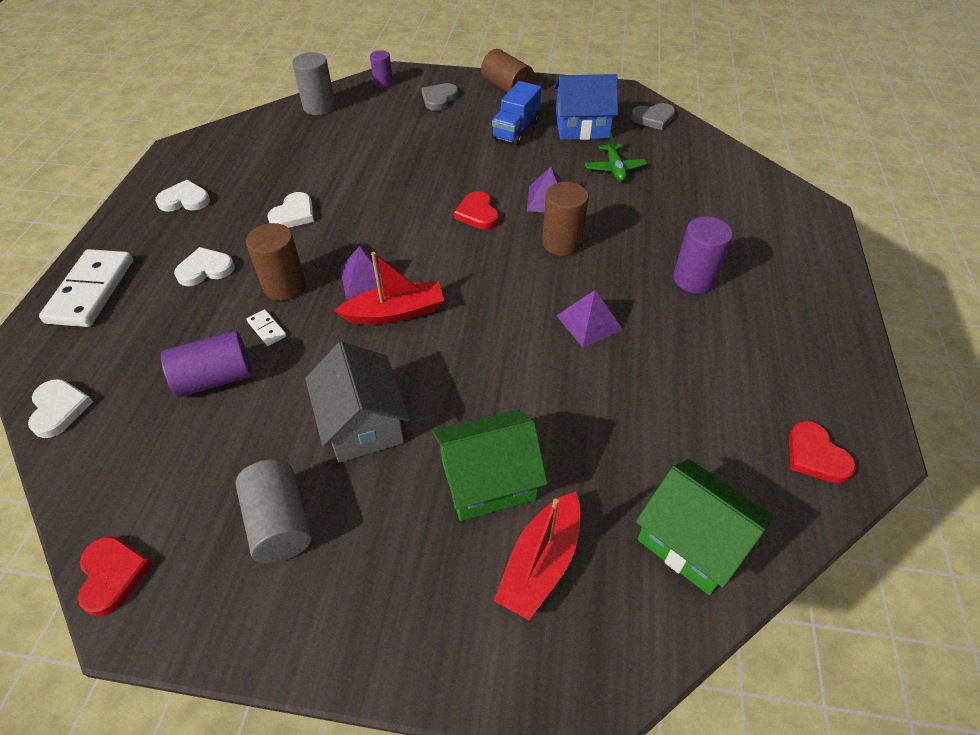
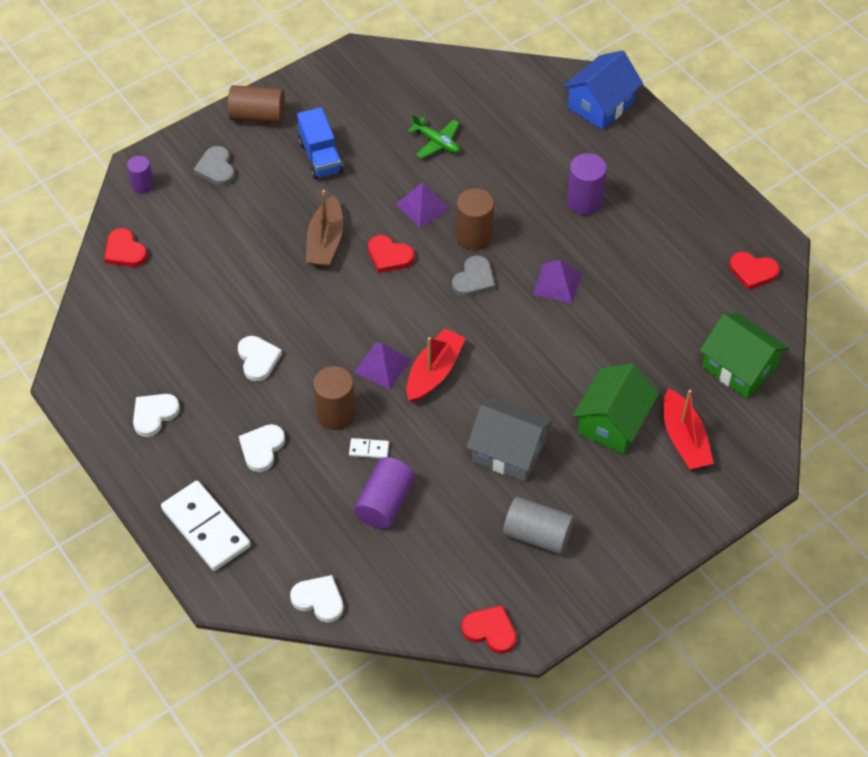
camera: 45 degrees left, 5 degrees up
(319, 107) = (125, 251): grey cylinder -> red heart
(446, 177) = (325, 241): none -> brown boat
(582, 127) = (367, 117): blue house -> blue house (600, 105)
(653, 118) = (410, 69): grey heart -> grey heart (474, 279)
(692, 541) = (739, 368): green house -> green house turned 45 degrees clockwise

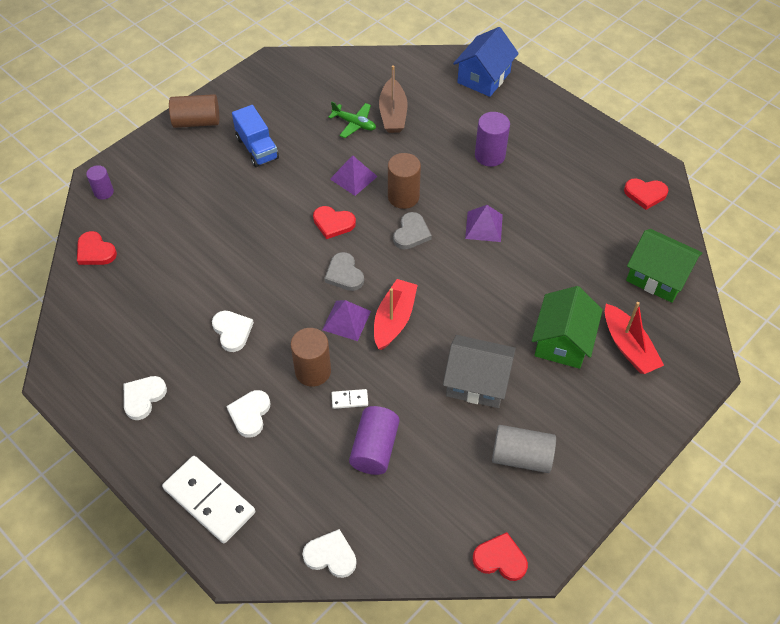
camera: 10 degrees left, 0 degrees up
(216, 168) = (167, 169): grey heart -> grey heart (344, 274)
(325, 241) = (275, 218): brown boat -> brown boat (393, 114)

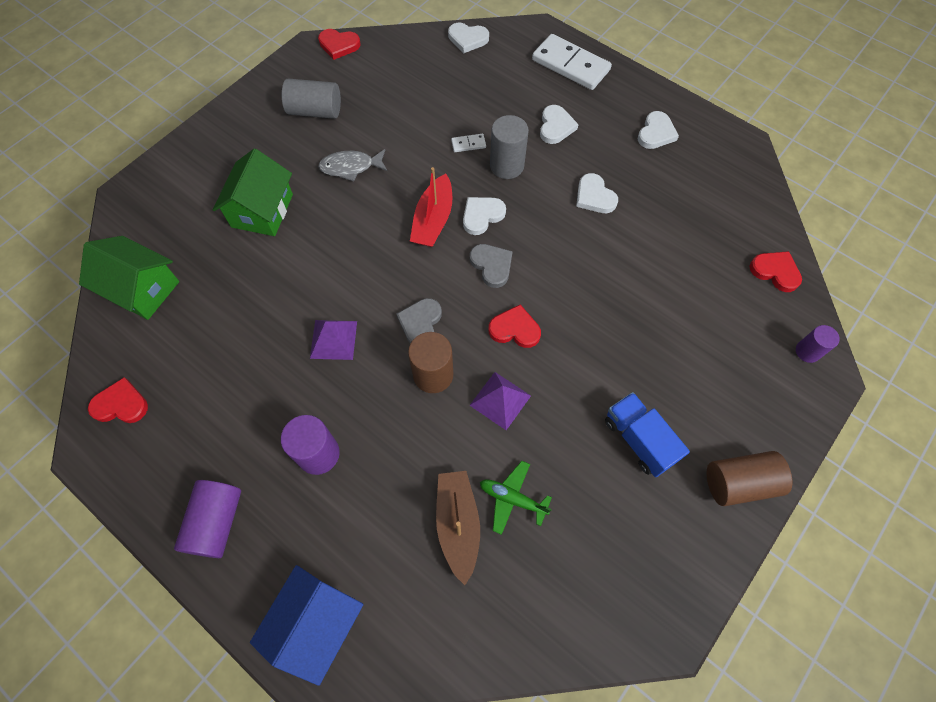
camera: 175 degrees right, 10 degrees up
(313, 371) = (507, 166): brown cylinder -> grey cylinder
(346, 320) = (482, 216): purple pyramid -> white heart
(374, 448) = (441, 109): purple cylinder -> purple cylinder (216, 522)
(477, 382) = (350, 167): grey house -> grey fish
(628, 347) = (196, 210): red boat -> none

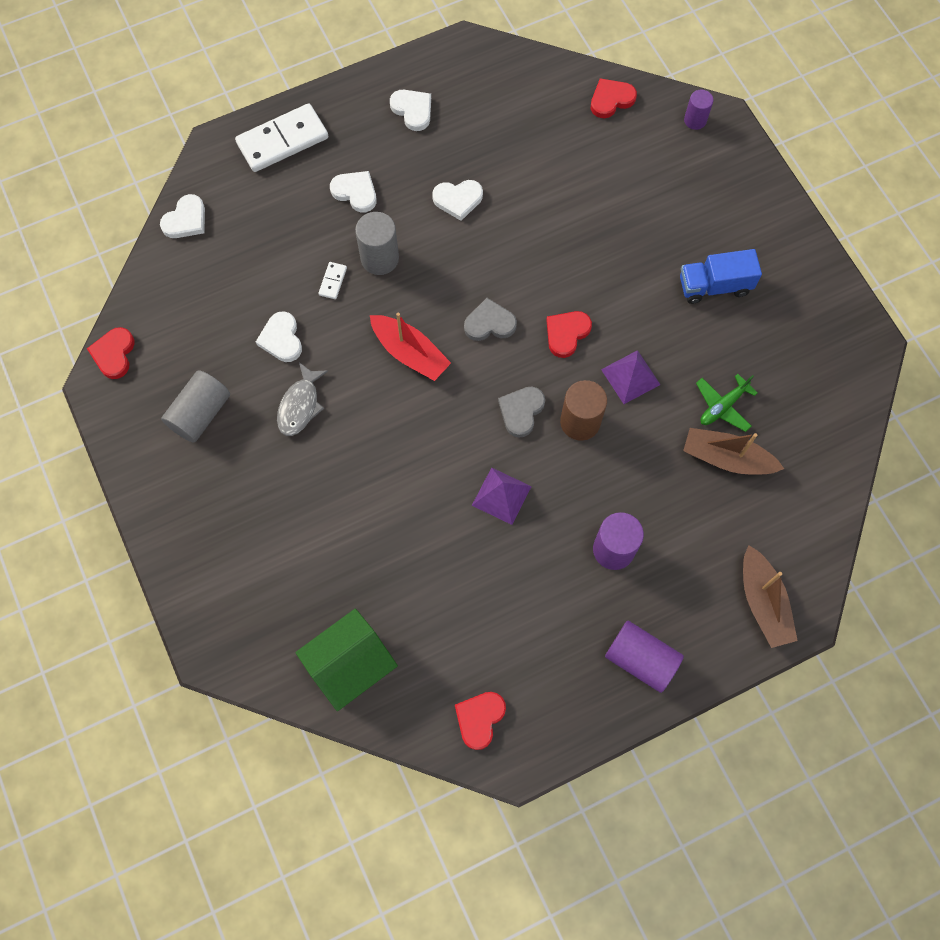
camera: 65 degrees left, 5 degrees up
(262, 210) = (310, 513): green house -> none
(316, 623) = (763, 602): blue house -> brown boat
(339, 45) = (114, 354): red heart -> red heart turned 150 degrees clockwise
(420, 323) = (521, 411): grey heart -> grey heart turned 75 degrees clockwise
(482, 216) = (428, 307): white heart -> white heart (281, 339)
(739, 483) = (781, 232): brown cylinder -> none

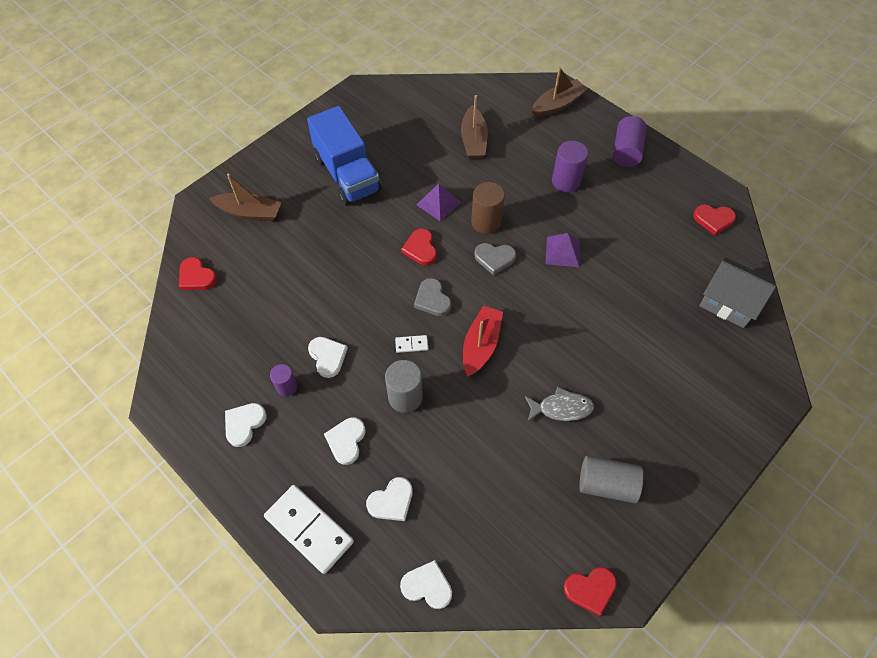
camera: 110 degrees left, 10 degrees down
(281, 339) = (511, 446): white heart -> white heart (391, 501)
(332, 281) = (441, 426): white domino -> white domino (411, 344)
(350, 665) = (728, 302): green house -> grey house
(566, 333) = (420, 249): red heart -> red heart turned 60 degrees clockwise
(687, 167) = (249, 212): none -> brown boat
(695, 120) = (204, 218): purple cylinder -> purple cylinder (286, 387)
(714, 286) = (347, 174): blue truck -> blue truck, size x1.63
(722, 406) = (438, 150): green plane -> none

